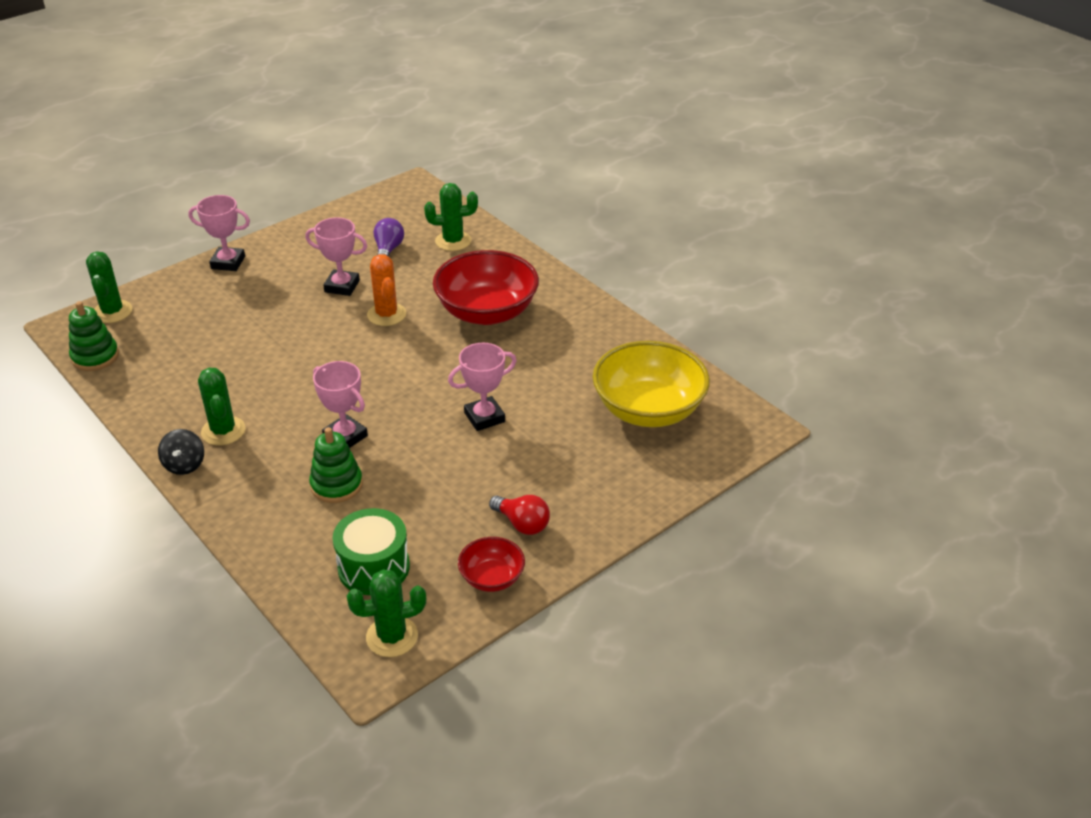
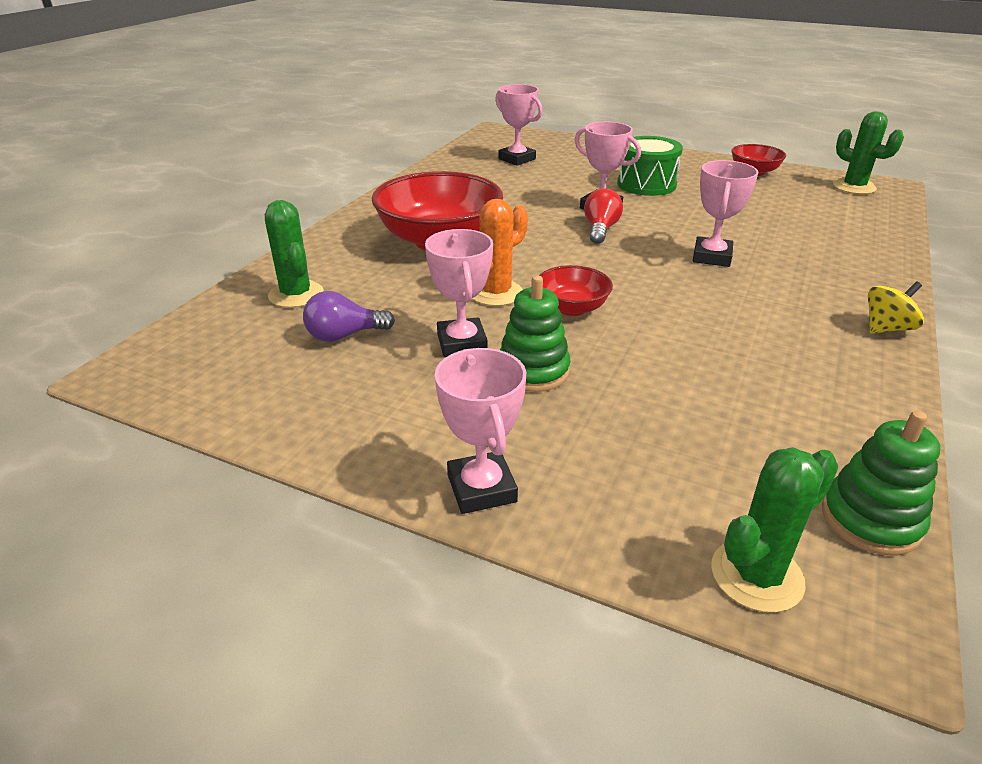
camera: 115 degrees left, 5 degrees down
(184, 465) = (886, 328): black spinning top -> yellow spinning top
(223, 431) = (809, 325): green cactus -> none
(336, 485) = (771, 243): green stacking toy -> green stacking toy (533, 371)
(340, 339) = (572, 308): none -> red bowl
(373, 567) = (817, 206): green drum -> green drum (646, 184)
(522, 524) = (693, 173): red light bulb -> red light bulb (600, 229)
(648, 410) = (517, 159): yellow bowl -> pink trophy

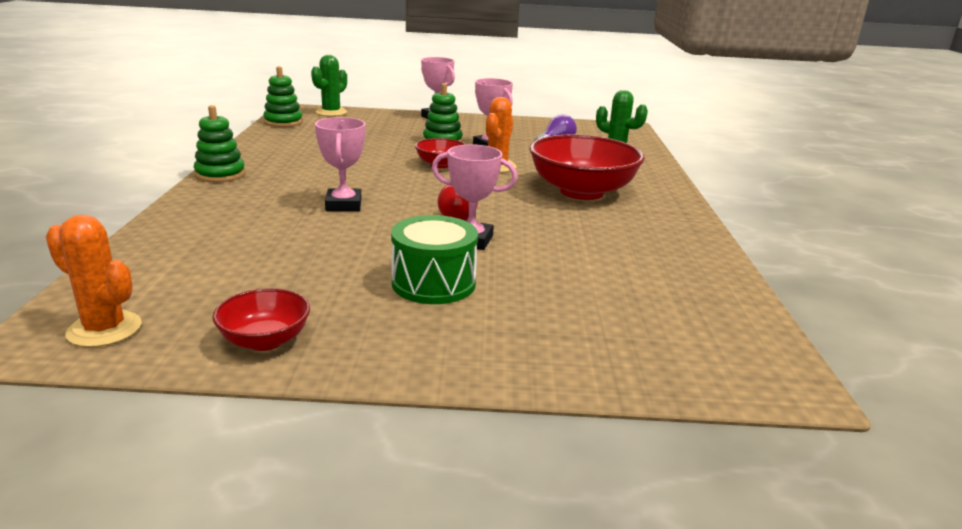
camera: 155 degrees right, 10 degrees down
(517, 159) = (649, 305): pink trophy -> none
(854, 187) = (104, 329): green cactus -> orange cactus
(886, 328) = (220, 174): yellow spinning top -> green stacking toy

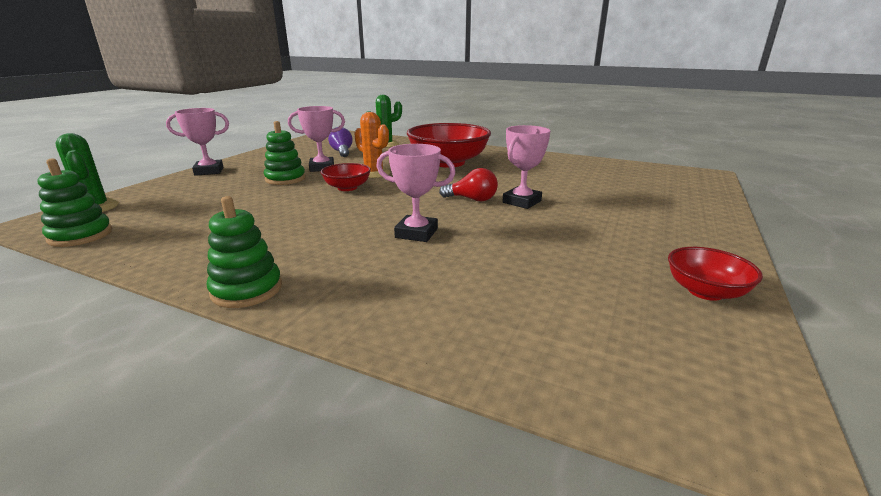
camera: 65 degrees left, 0 degrees up
(104, 329) = (710, 383): orange cactus -> none
(433, 283) = (596, 222): green drum -> none

